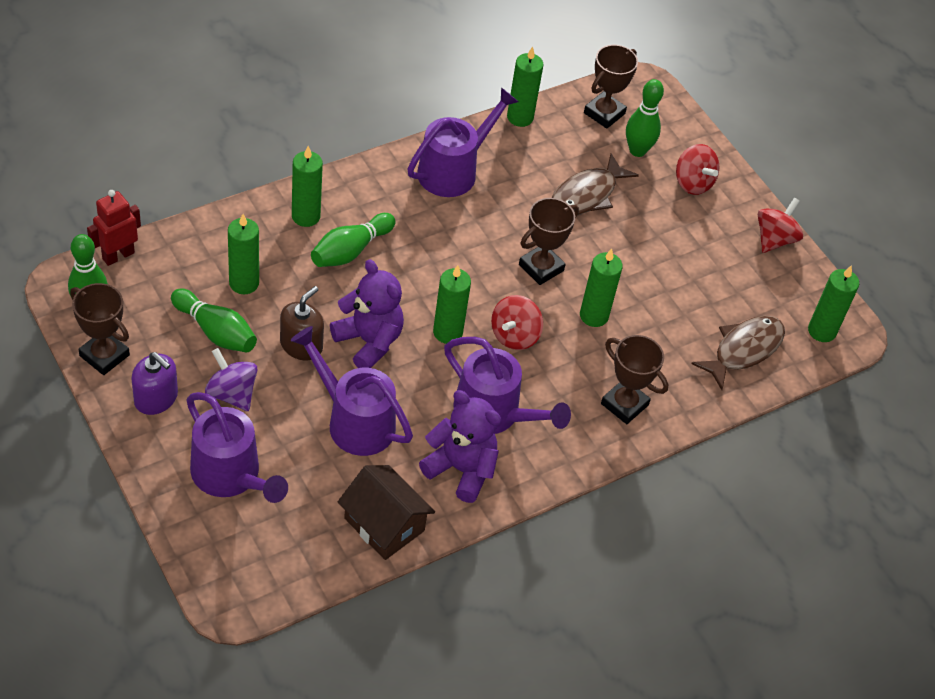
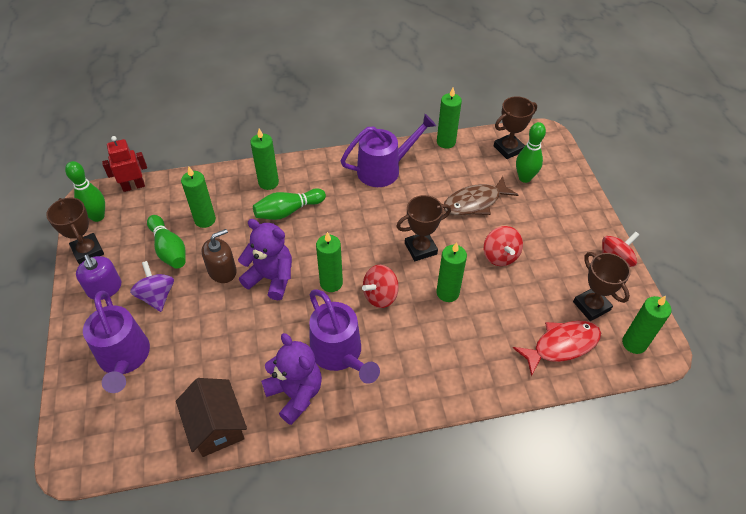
camera: 25 degrees right, 0 degrees up
(353, 421) = (232, 336): purple watering can -> none
(369, 341) = (271, 278): purple teddy bear -> purple teddy bear turned 45 degrees counterclockwise
(624, 404) = (446, 369): brown trophy -> brown trophy (591, 306)
(693, 183) = (560, 208): red spinning top -> red spinning top (500, 256)
(744, 350) = (561, 345): brown fish -> red fish

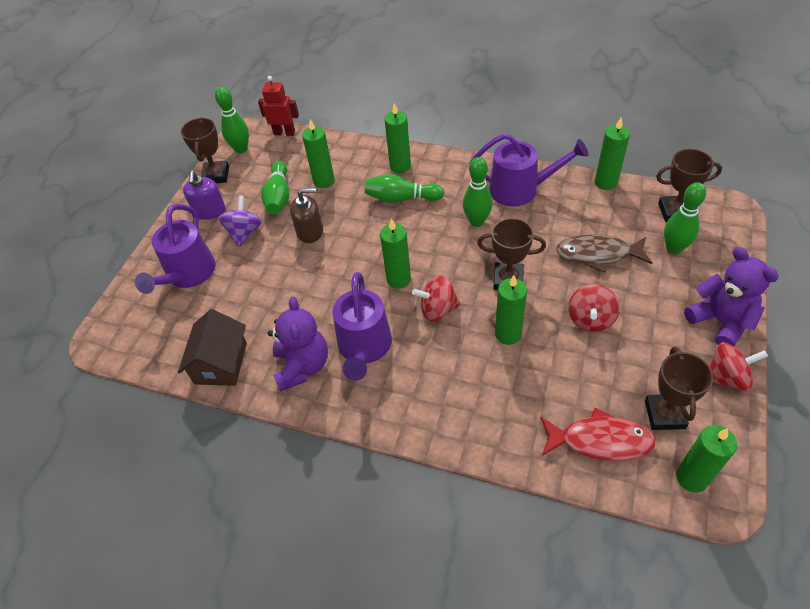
camera: 35 degrees right, 0 degrees up
(271, 278) = (347, 254): purple teddy bear -> purple teddy bear (720, 321)
(365, 209) = (477, 221): none -> green bowling pin

